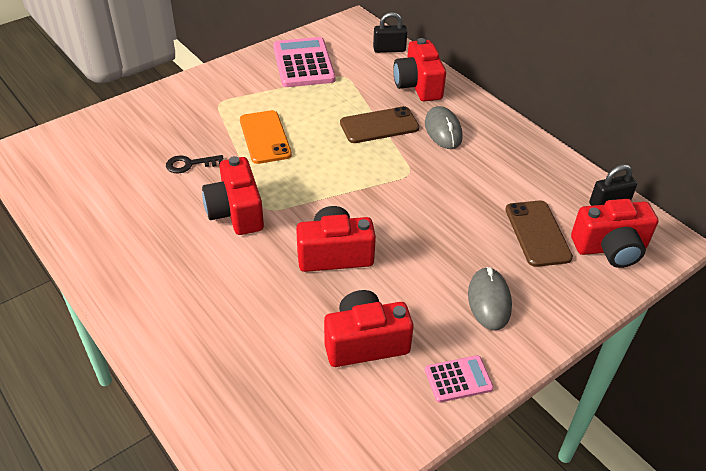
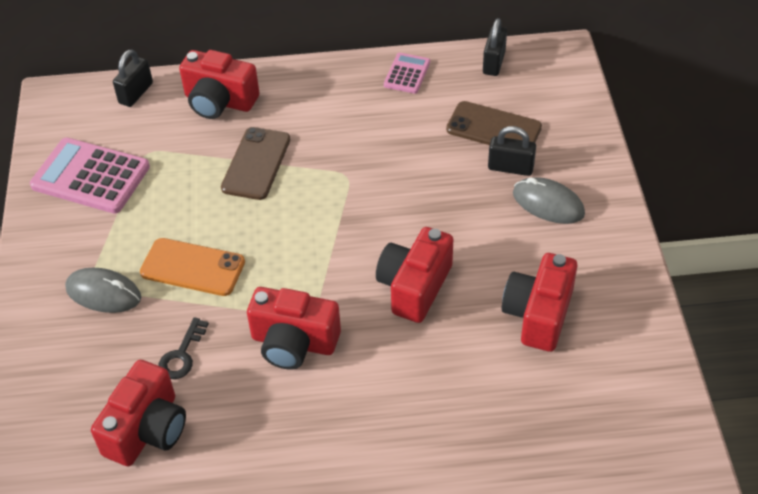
camera: 55 degrees left, 5 degrees up
(443, 131) = (306, 119): grey mouse -> grey mouse (103, 293)
(458, 379) = (617, 269): pink calculator -> pink calculator (407, 74)
(505, 261) = (510, 168): none -> black padlock
(610, 248) = (544, 92): red camera -> red camera (147, 429)

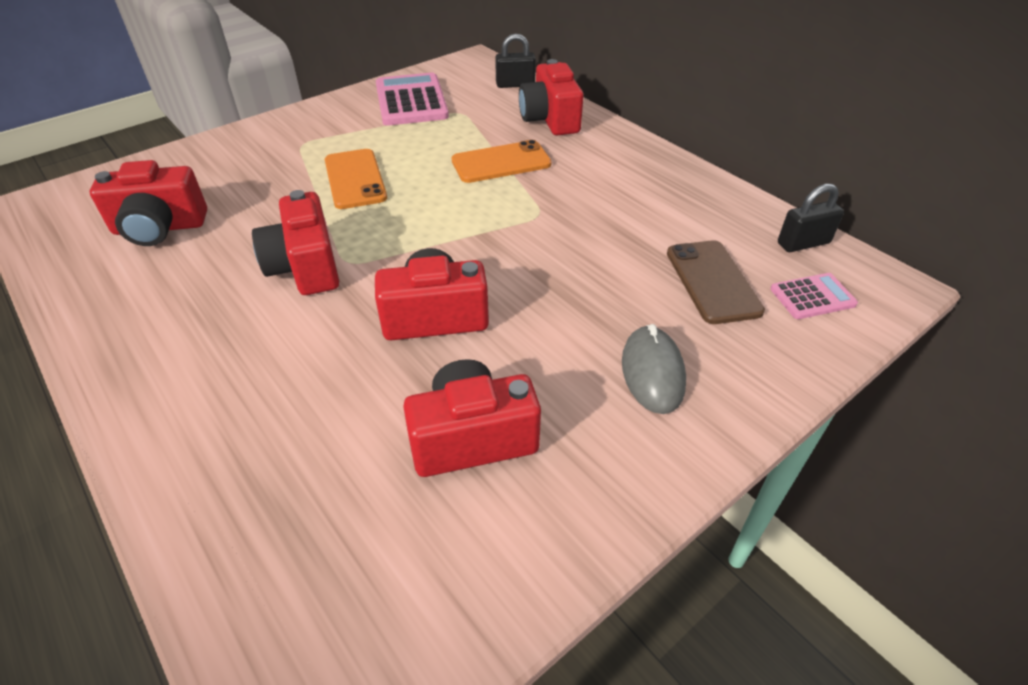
camera: 55 degrees right, 5 degrees down
(103, 293) = (296, 151): grey mouse -> none
(182, 354) = (253, 212): black key -> none
(256, 164) = (501, 163): brown phone -> orange phone
(407, 74) = (709, 196): pink calculator -> pink calculator (812, 297)
(510, 168) = (672, 318): black padlock -> none

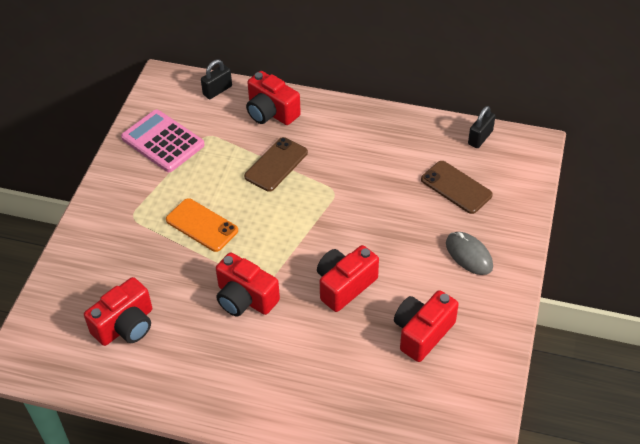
camera: 35 degrees left, 5 degrees up
(501, 163) = (276, 164): orange phone -> brown phone
(812, 297) = (506, 171): pink calculator -> none

